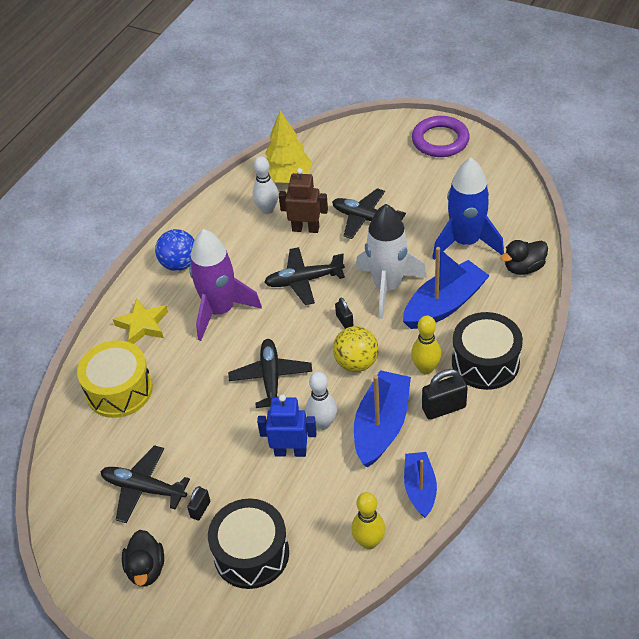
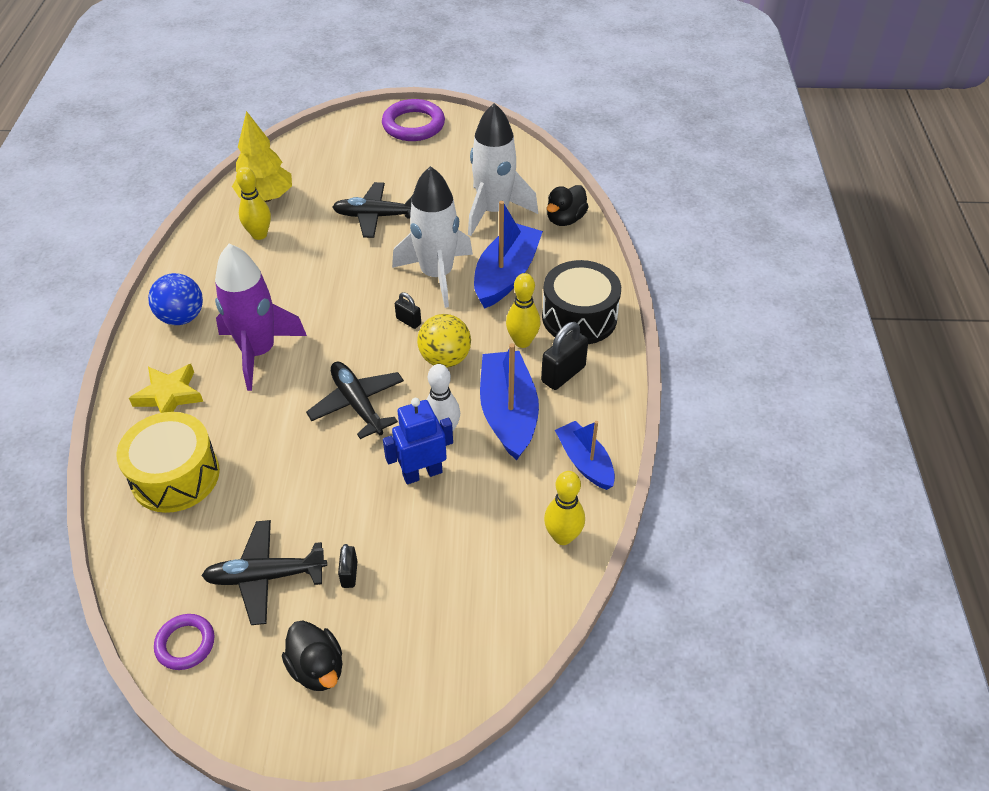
camera: 30 degrees left, 0 degrees up
(71, 516) = (185, 644): none -> purple ring
(251, 553) = (437, 600): black drum -> none
(267, 209) = (259, 235): white bowling pin -> yellow bowling pin
(303, 280) = (340, 294): black plane -> none
(305, 229) = (314, 242): brown robot -> none
(466, 242) = (494, 211): blue rocket -> white rocket

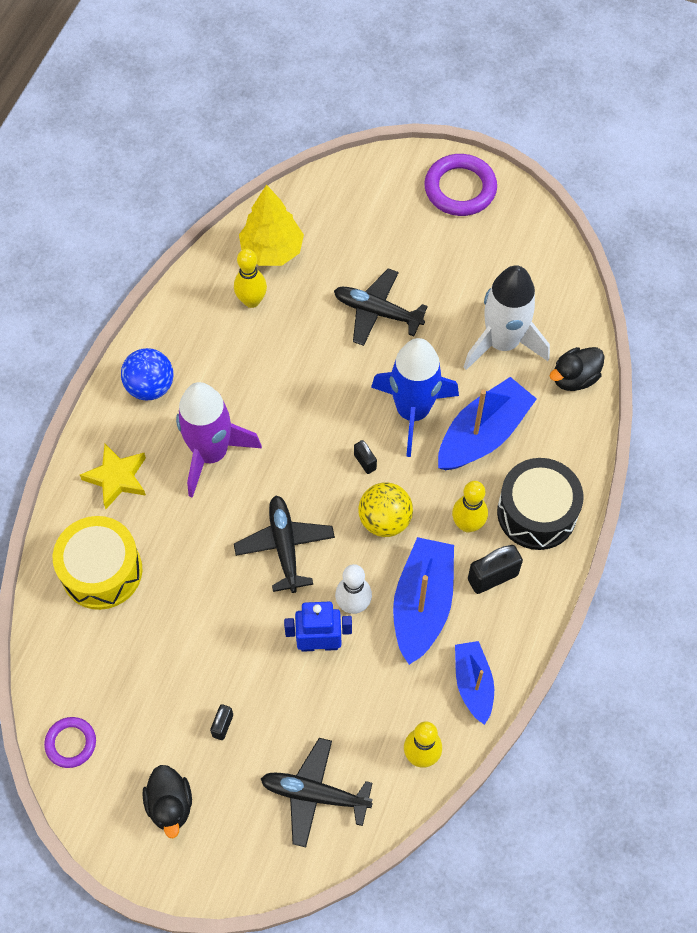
camera: 20 degrees right, 15 degrees up
(265, 576) = (151, 702): black plane -> black plane (314, 794)
(437, 275) = (412, 412): white rocket -> blue rocket

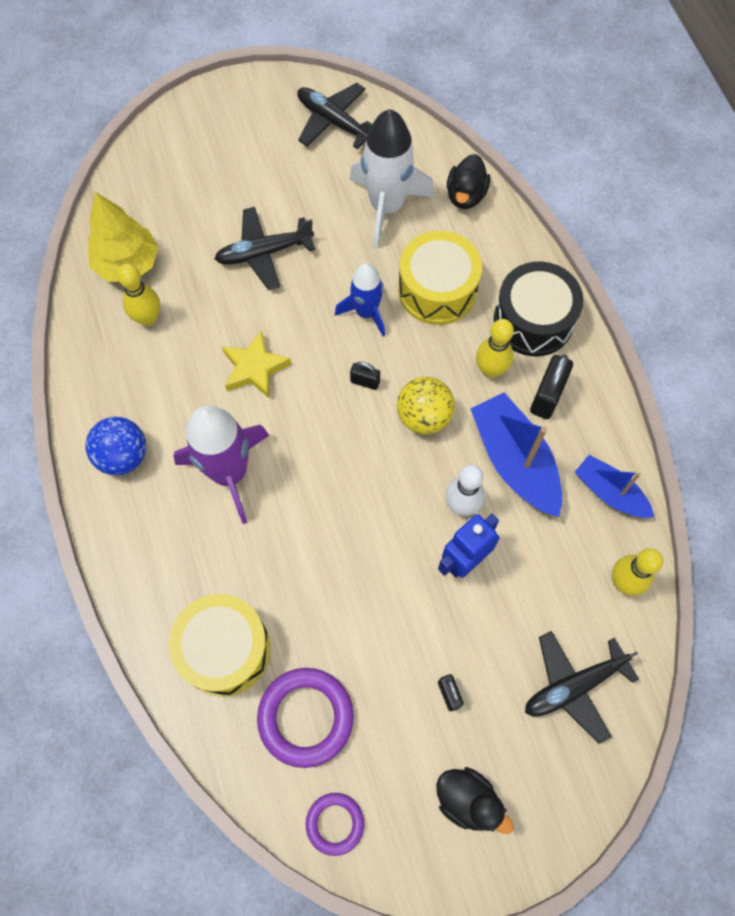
camera: 40 degrees left, 5 degrees up
(117, 478) = (164, 558): yellow star -> yellow star (254, 368)
(285, 546) = (363, 501): black plane -> black plane (333, 121)
(412, 412) = (366, 312): blue rocket -> blue rocket, size x0.61
(460, 189) = (242, 108): purple ring -> purple ring (305, 717)
(483, 434) = (437, 290): blue boat -> yellow drum

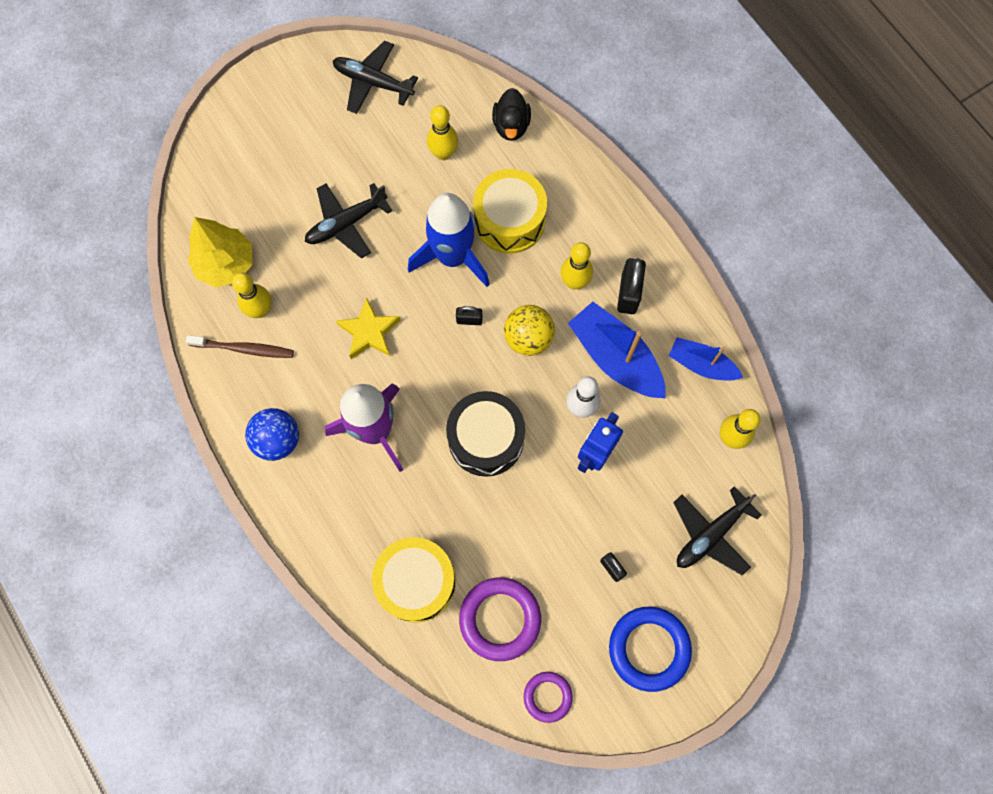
camera: 15 degrees left, 5 degrees up
(119, 353) = (244, 349): none -> brown toothbrush
(366, 312) = (453, 257): blue rocket -> blue rocket, size x1.64
(386, 207) = (443, 153): white rocket -> yellow bowling pin
(468, 800) = (649, 648): black duck -> blue ring
(533, 320) = (600, 228): black drum -> black drum (486, 439)

